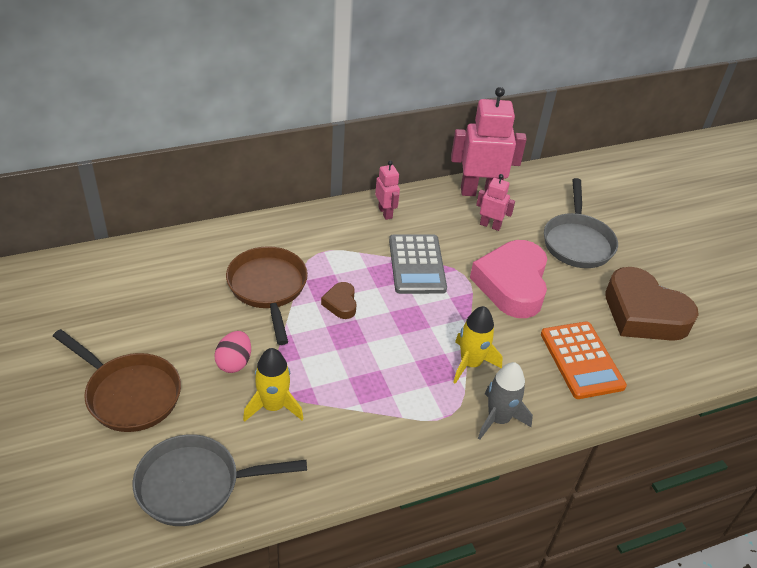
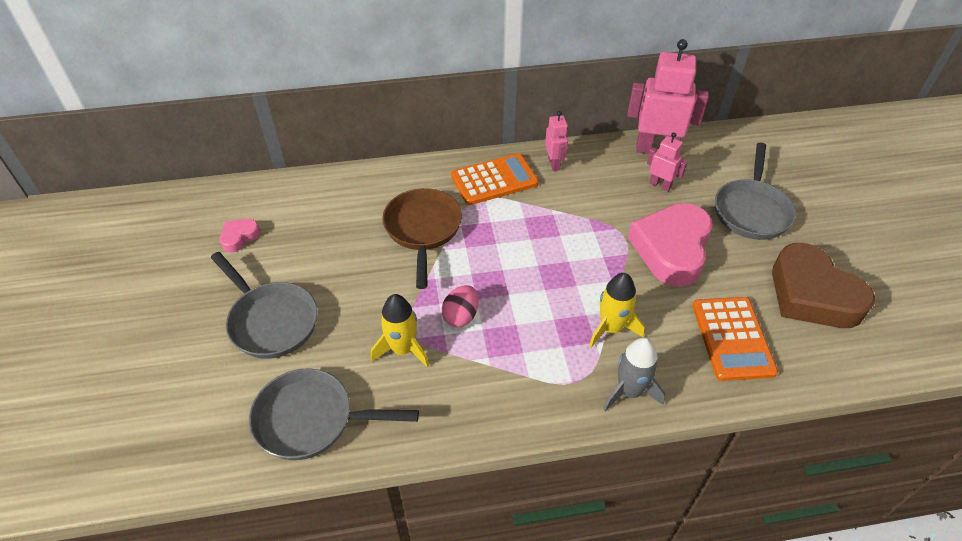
camera: 15 degrees right, 5 degrees up
(74, 313) = (239, 237): none -> pink heart
(129, 394) = (270, 321): brown pan -> grey pan
(234, 362) = (374, 301): pink egg -> pink egg (461, 316)
(330, 233) = (494, 180): none -> orange calculator
(341, 303) = (490, 252): brown heart -> none
(416, 264) = (575, 219): grey calculator -> none

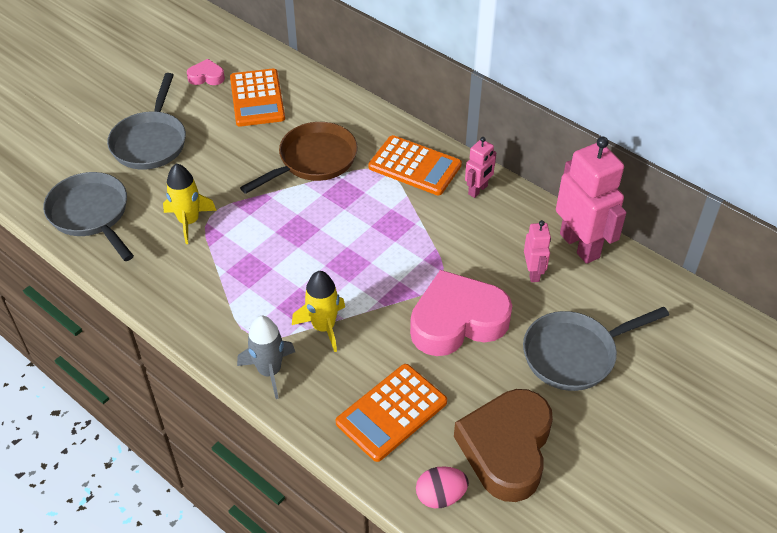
camera: 50 degrees right, 0 degrees up
(309, 221) = (257, 98): none -> orange calculator
(461, 316) = (249, 233): pink egg -> pink egg (440, 496)

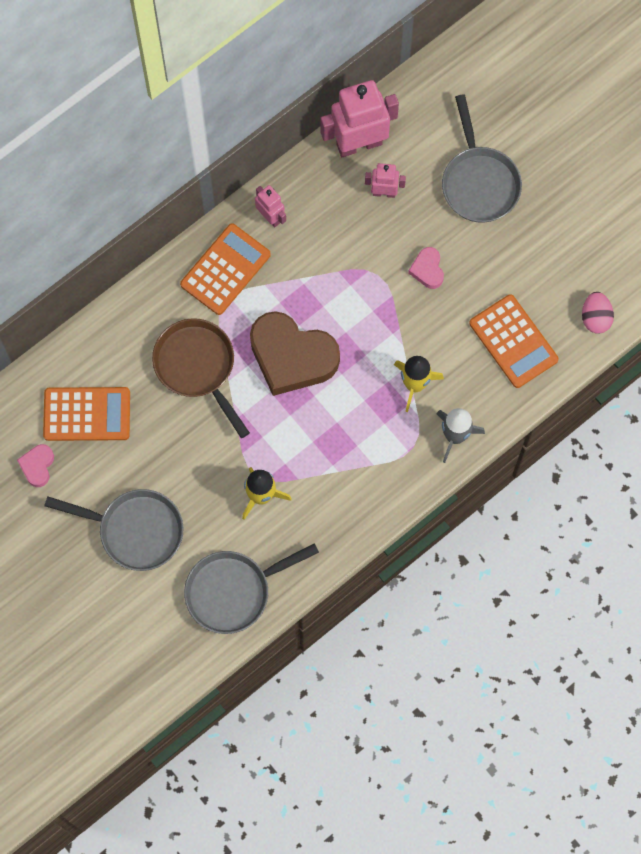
camera: 80 degrees left, 25 degrees up
(457, 321) = (427, 270): pink heart -> pink heart, size x0.45
(506, 449) = (561, 259): brown heart -> brown heart (292, 356)

